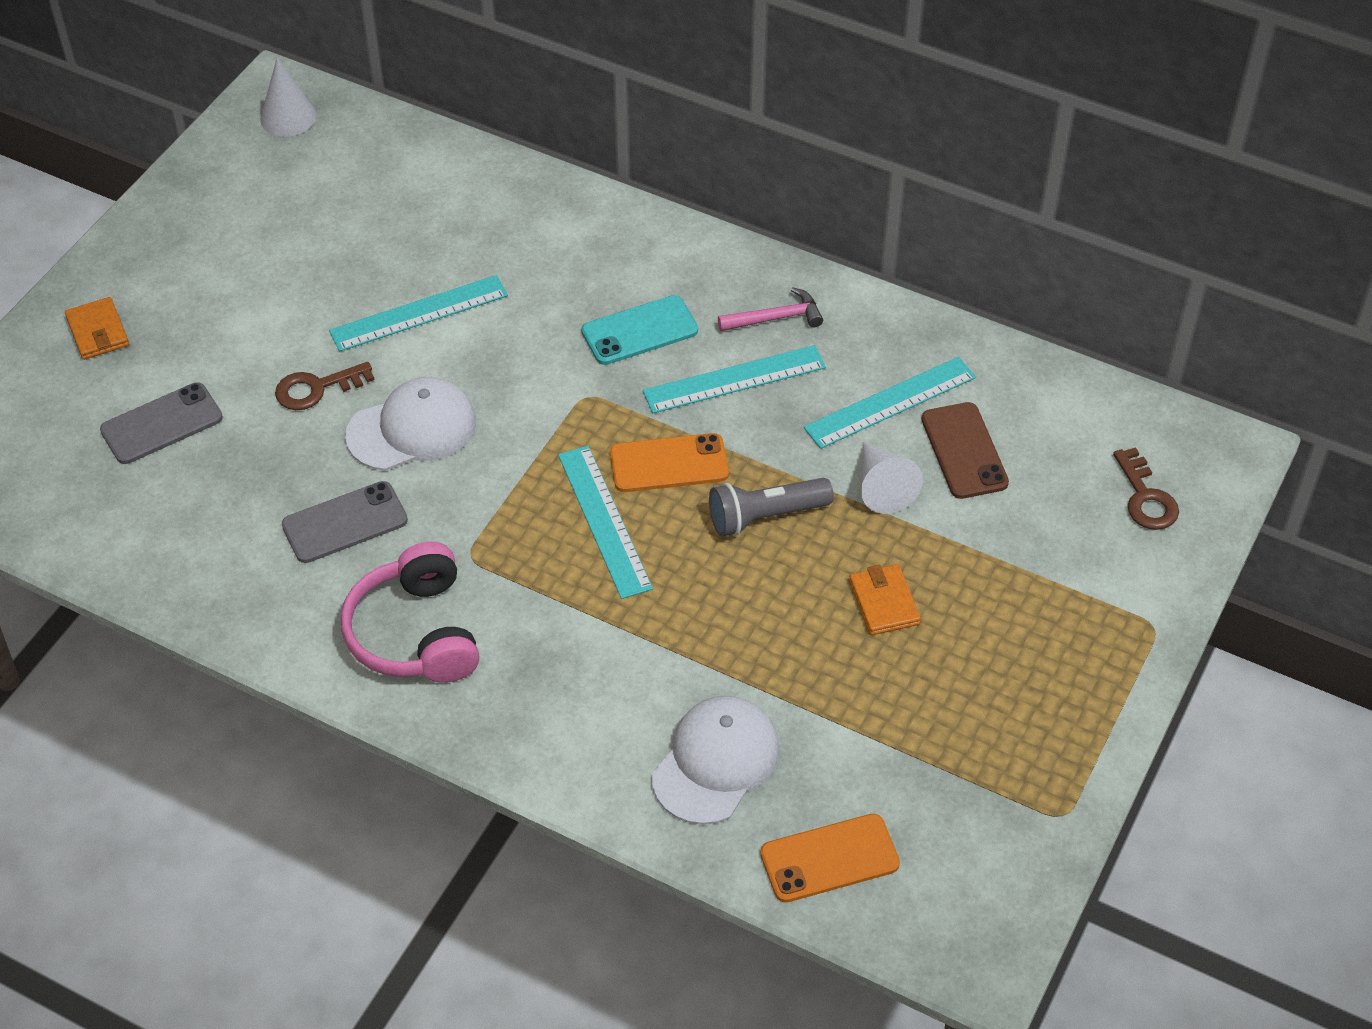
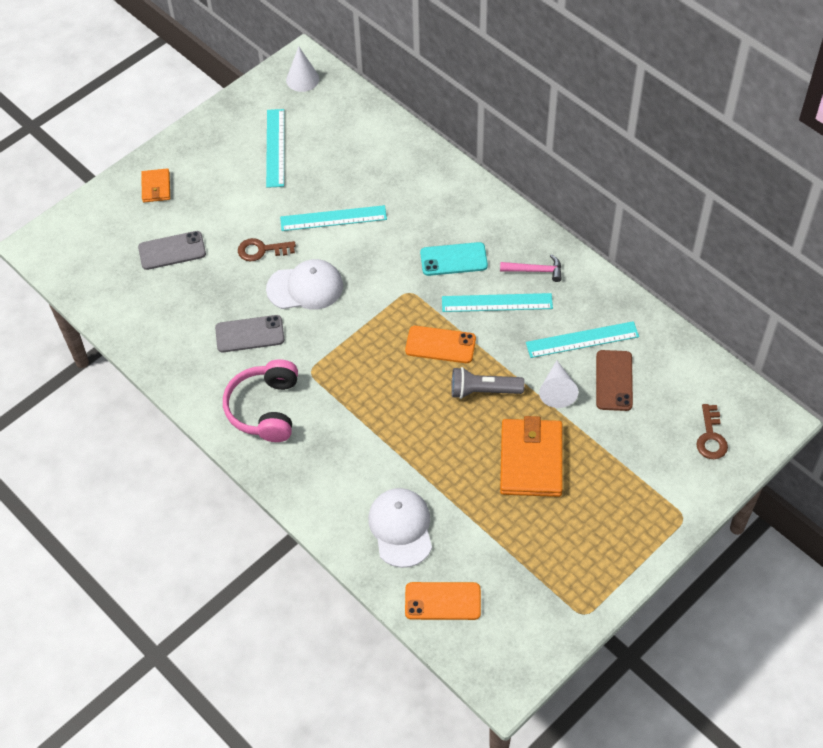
camera: 20 degrees right, 5 degrees up
(604, 521) = (391, 370): turquoise ruler -> turquoise ruler (275, 148)
(716, 762) = (401, 528): white cap -> white cap turned 60 degrees counterclockwise
(884, 602) = (531, 460): orange wallet -> orange wallet, size x1.93

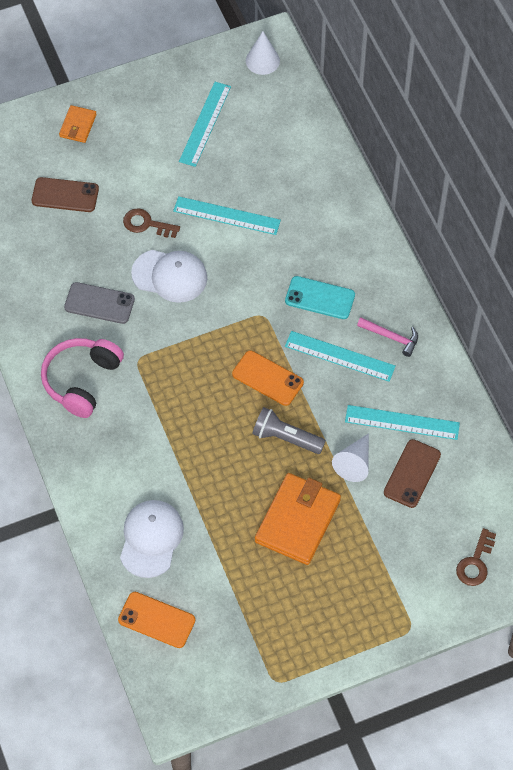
camera: 20 degrees right, 5 degrees up
(172, 251) = (65, 195): grey phone -> brown phone

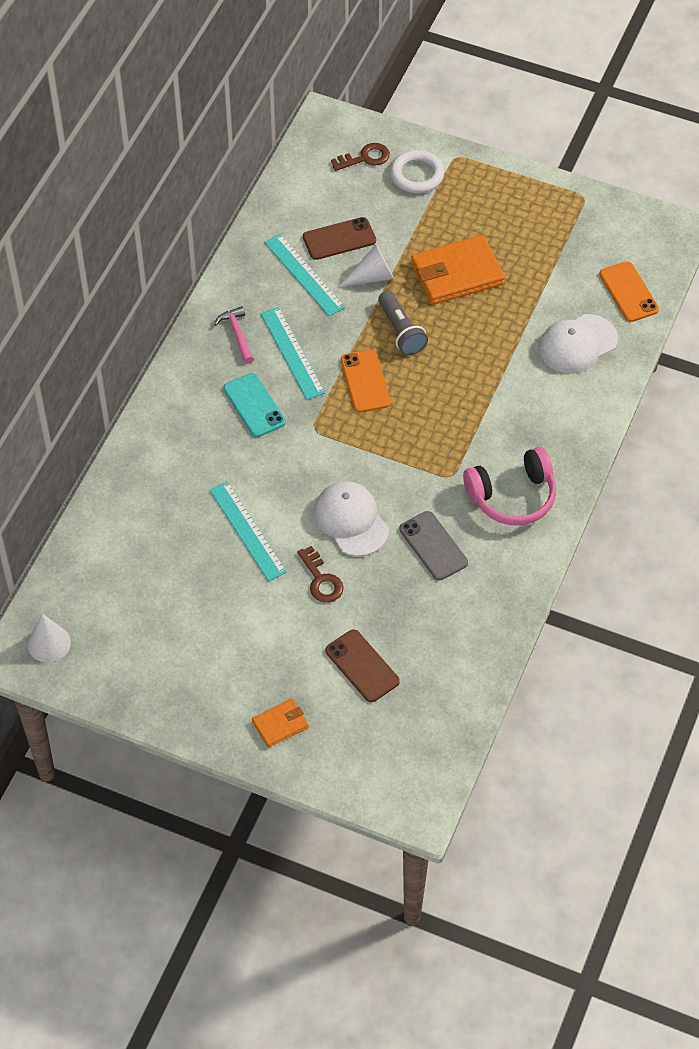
camera: 135 degrees left, 5 degrees down
(205, 124) = (169, 628): turquoise ruler -> none
(421, 583) = (417, 175): none -> white ring

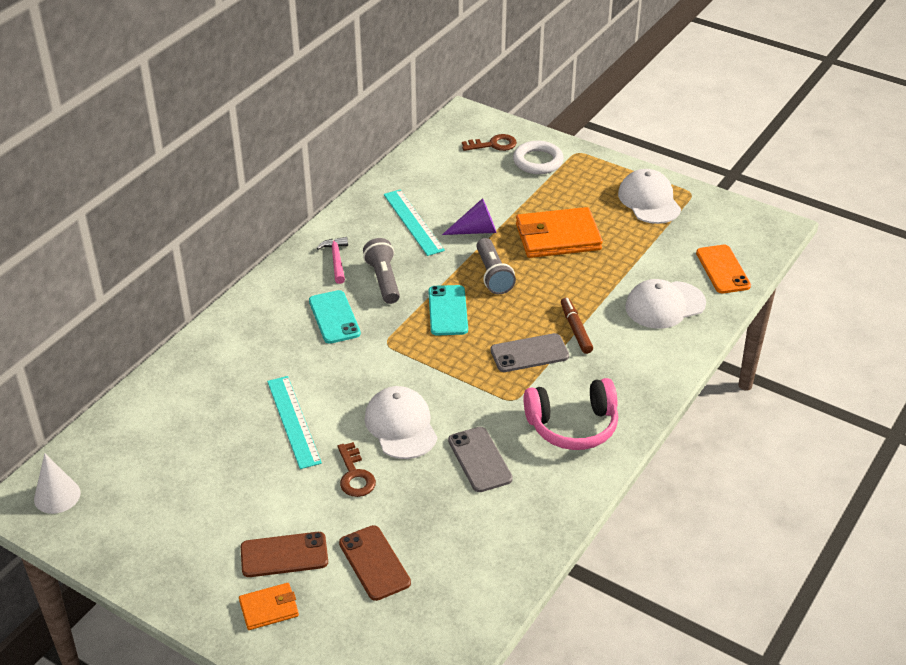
camera: 10 degrees right, 15 degrees down
(292, 353) = (383, 280): turquoise ruler -> grey flashlight
(339, 239) = (453, 199): brown phone -> brown phone (284, 555)
(365, 381) = (448, 311): orange phone -> turquoise phone
(372, 277) = (476, 230): white cone -> purple cone
(456, 420) = (529, 353): none -> grey phone
(495, 386) = (576, 330): none -> brown marker
(542, 213) = (649, 200): none -> white cap

